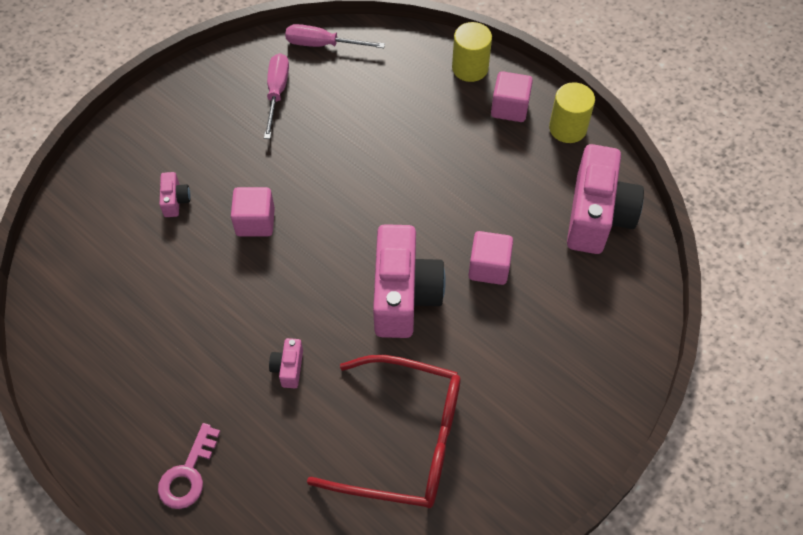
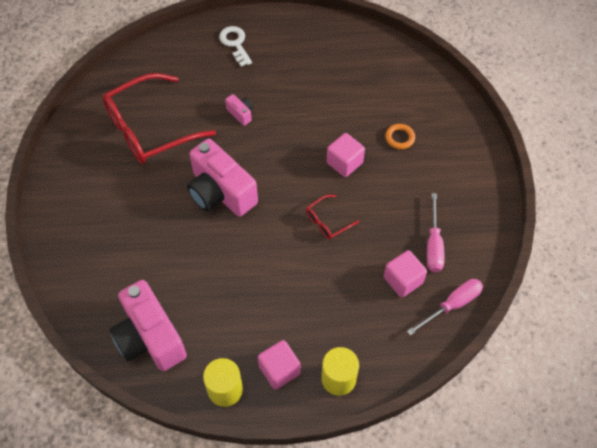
camera: 135 degrees right, 0 degrees up
(175, 200) = (399, 138): pink camera -> orange ring
(188, 474) = (235, 43): pink key -> white key
(277, 93) = (433, 245): pink screwdriver -> pink screwdriver turned 45 degrees clockwise
(338, 183) = (327, 221): none -> red glasses
(489, 267) = (188, 246): pink cube -> pink cube (403, 280)

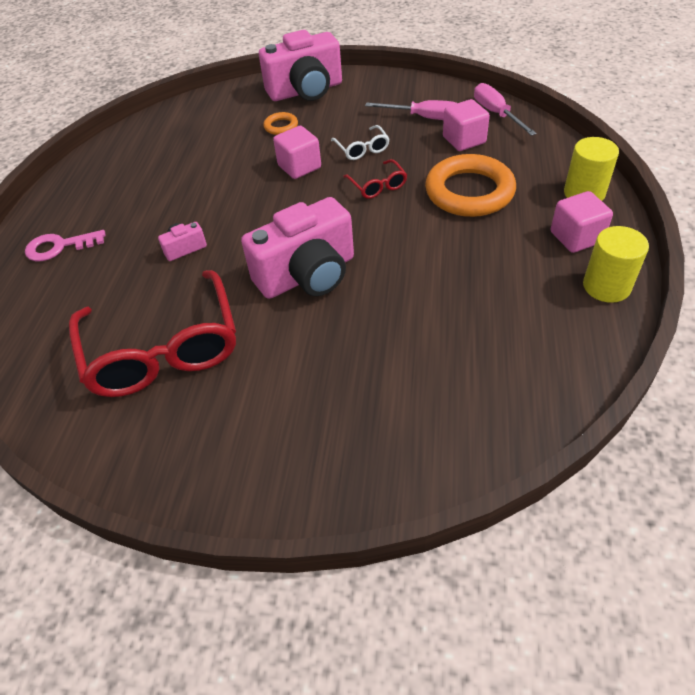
camera: 75 degrees left, 10 degrees down
(150, 337) = (532, 361): pink camera -> pink camera (306, 91)
(235, 43) = (59, 247): white key -> pink key
(328, 289) = (469, 192): none -> orange ring
(376, 203) = (362, 149): none -> white glasses

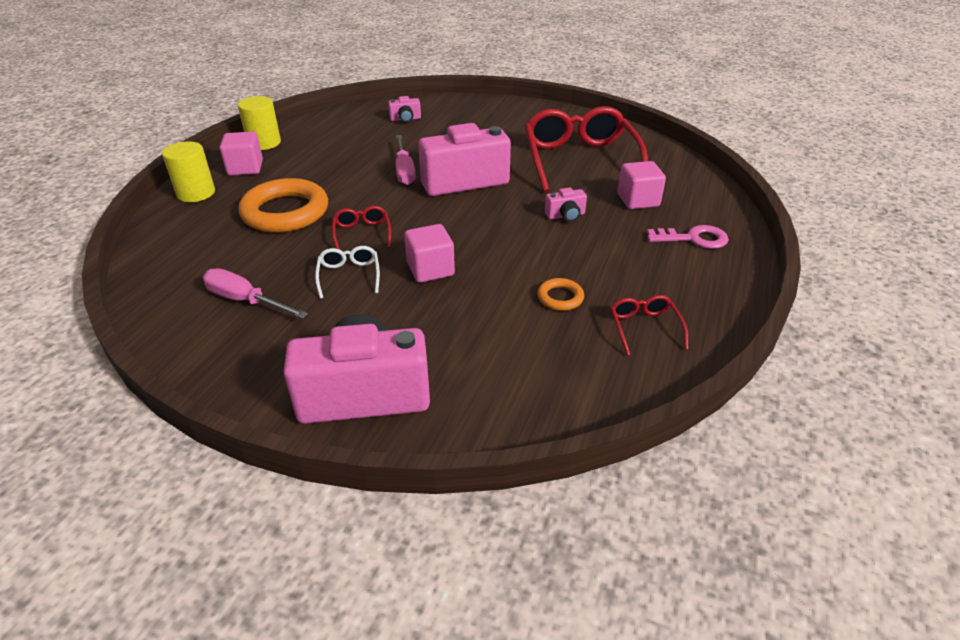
camera: 170 degrees left, 10 degrees down
(130, 158) = (644, 328): none -> red glasses
(281, 126) = (430, 332): orange ring -> orange ring (560, 297)
(452, 396) = (405, 119): none -> pink camera
(464, 140) = (234, 261): pink cube -> pink cube (638, 200)
(496, 114) = (161, 286): pink screwdriver -> pink screwdriver (404, 171)

